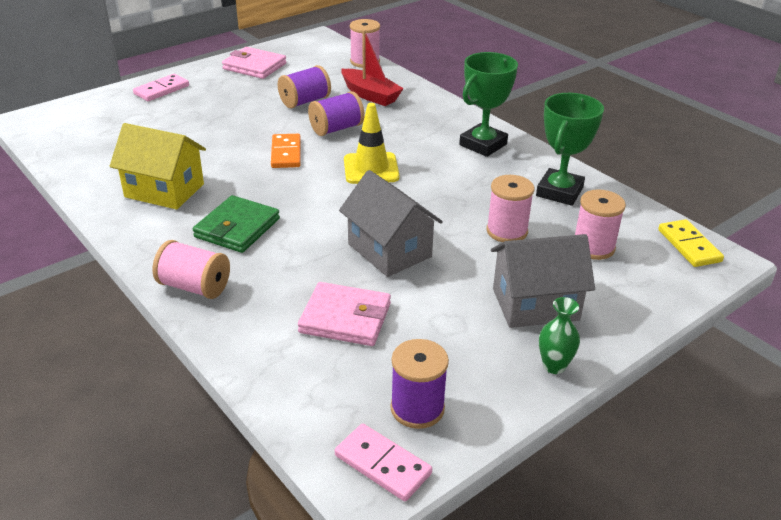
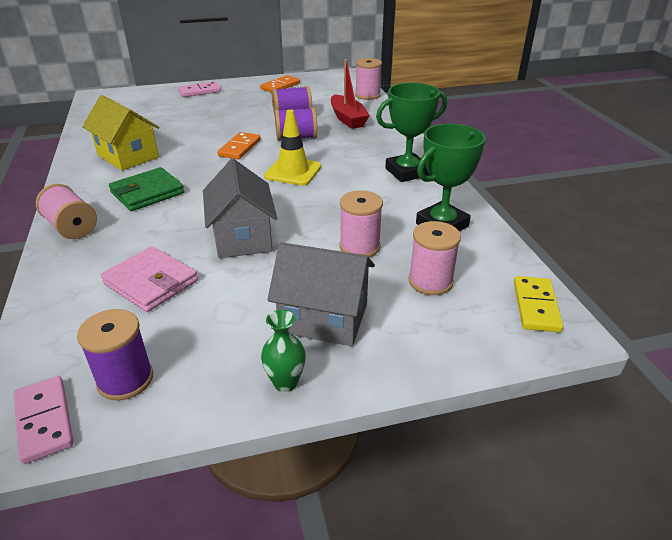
camera: 25 degrees right, 0 degrees up
(254, 66) = (280, 86): pink wallet -> orange domino

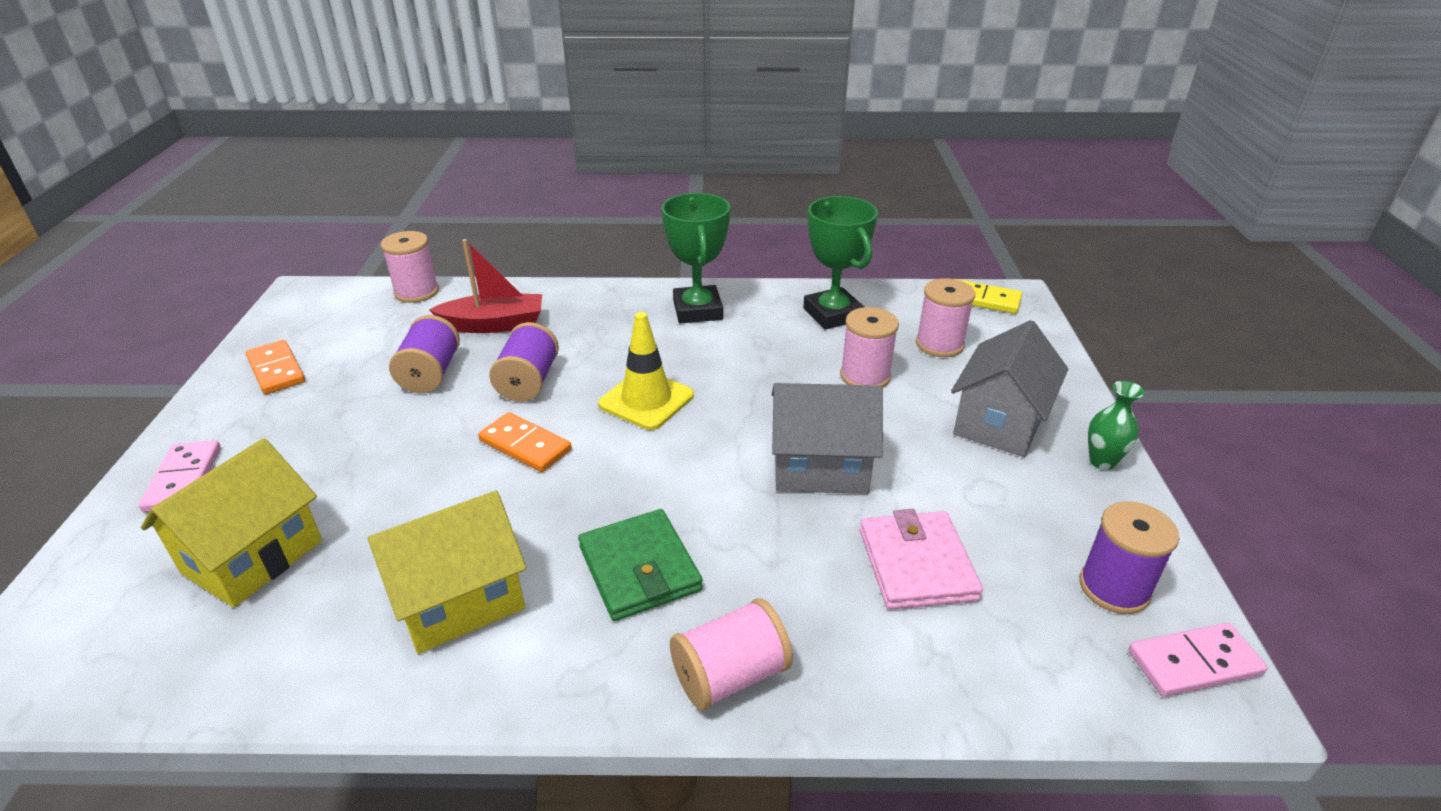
camera: 75 degrees left, 0 degrees up
(151, 282) = (917, 564): pink wallet -> pink wallet turned 60 degrees counterclockwise
(154, 114) = (253, 557): none -> yellow house

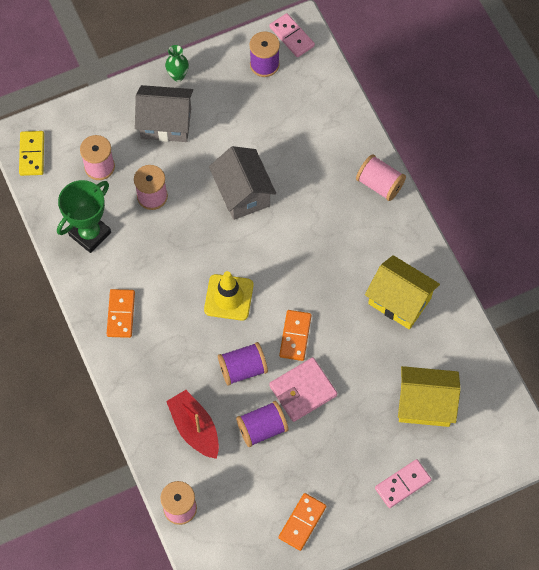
camera: 115 degrees left, 30 degrees up
(639, 569) = (346, 241): green wallet -> none
(697, 310) = (121, 314): green trophy -> orange domino
(917, 564) = (288, 136): pink wallet -> pink wallet (303, 390)

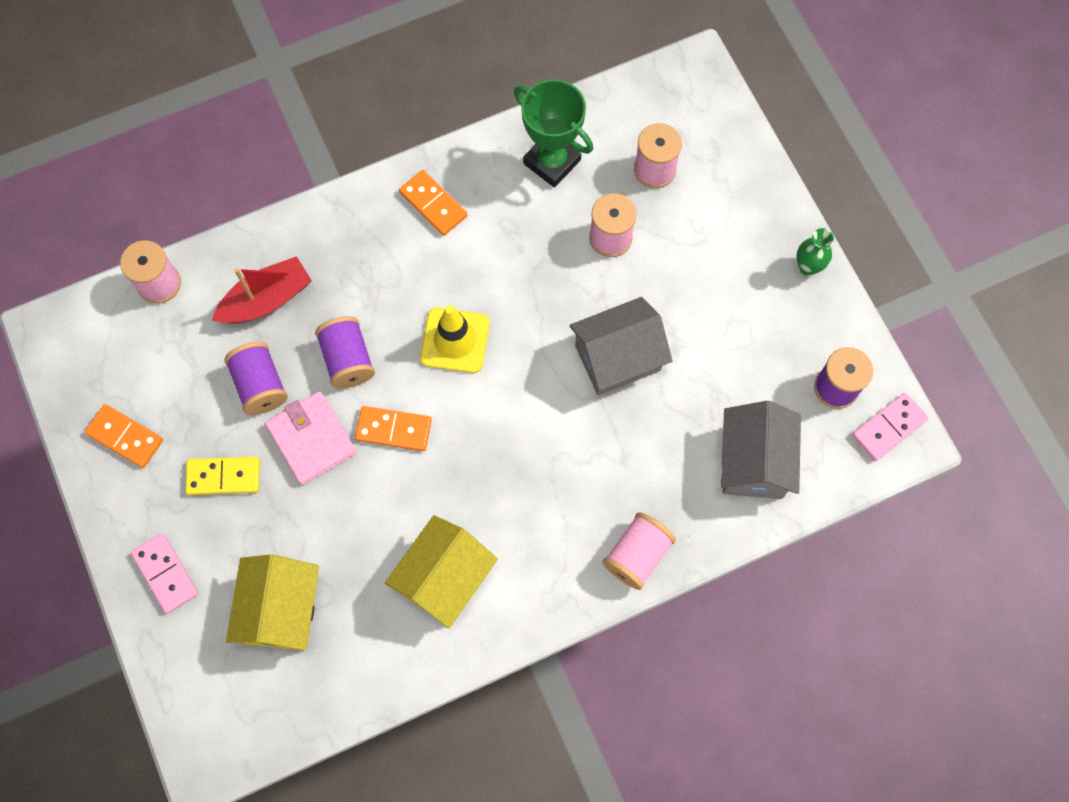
camera: 90 degrees right, 5 degrees up
(32, 154) = (671, 86): yellow domino -> yellow domino (223, 477)
(121, 314) = (433, 204): orange domino -> orange domino turned 45 degrees clockwise
(166, 123) = (728, 252): grey house -> grey house (753, 462)

